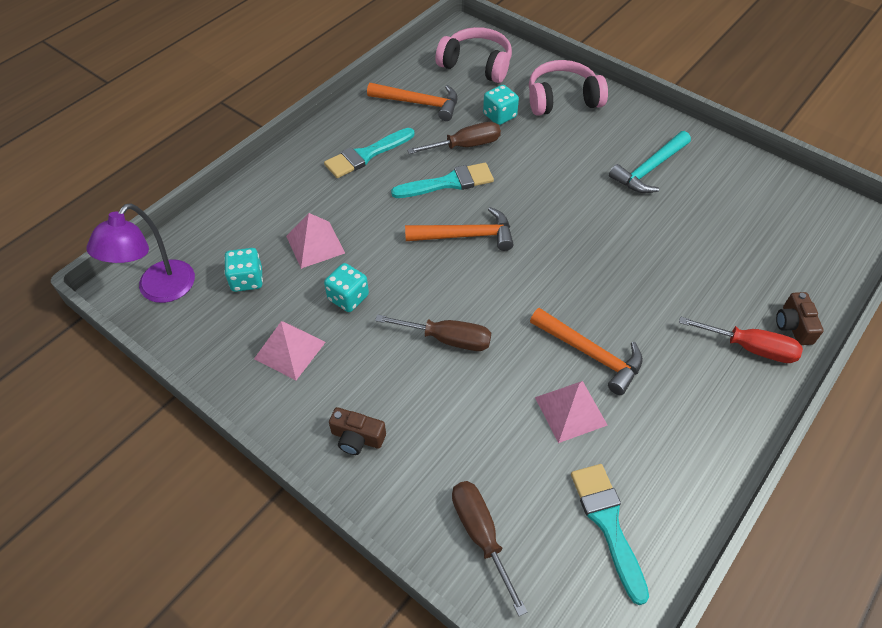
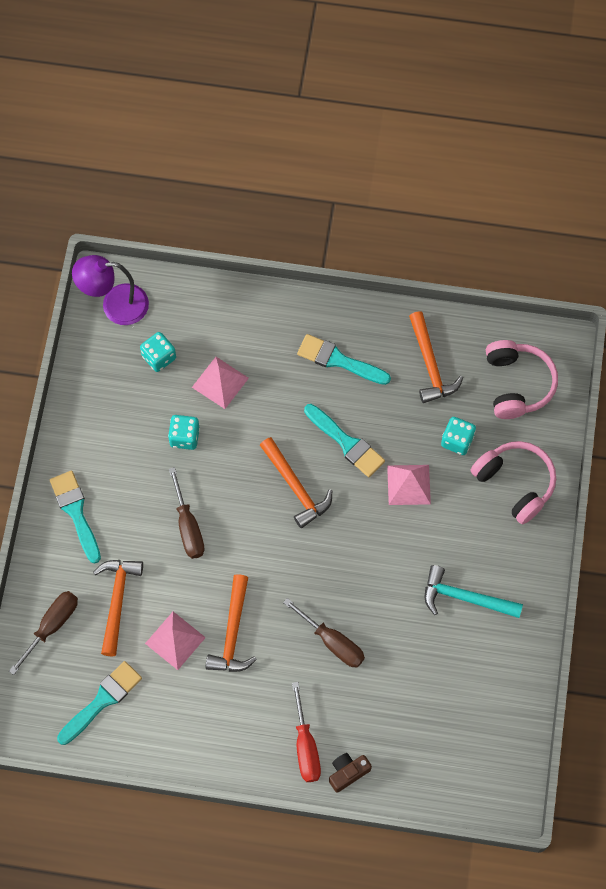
camera: 60 degrees right, 15 degrees up
(290, 350) = (117, 427): pink pyramid -> pink pyramid (408, 484)
(357, 438) = (76, 512): brown camera -> turquoise brush
(465, 146) = (400, 432): brown screwdriver -> brown screwdriver (332, 642)
(491, 447) = (117, 601): none -> orange hammer

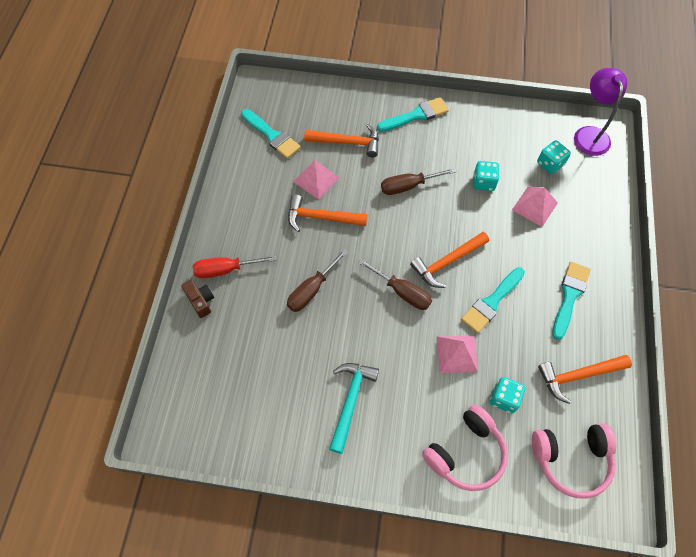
camera: 90 degrees right, 5 degrees down
(52, 626) = (329, 104): brown screwdriver -> brown screwdriver (402, 292)

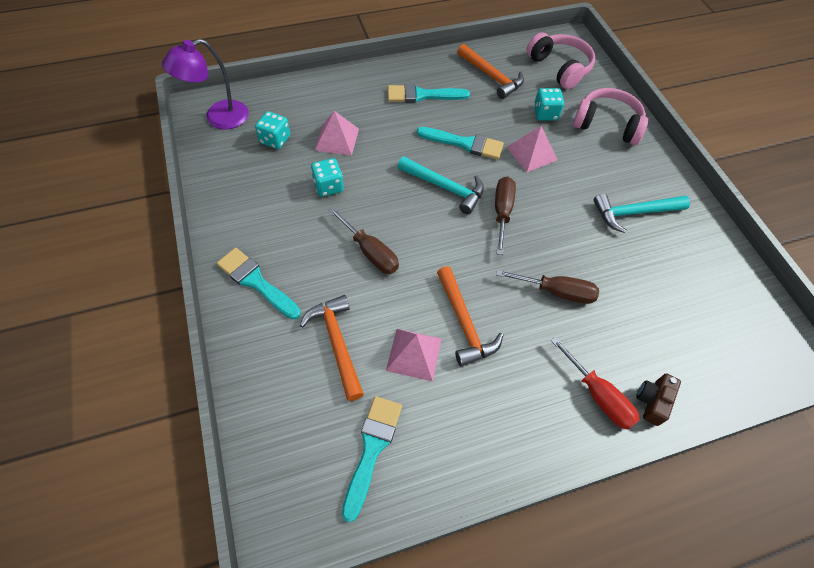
camera: 120 degrees left, 5 degrees down
(447, 262) = (445, 187): orange hammer -> turquoise hammer

